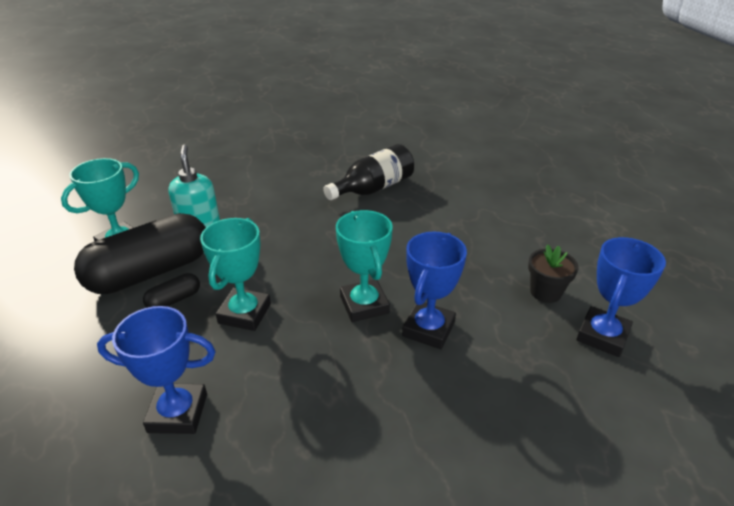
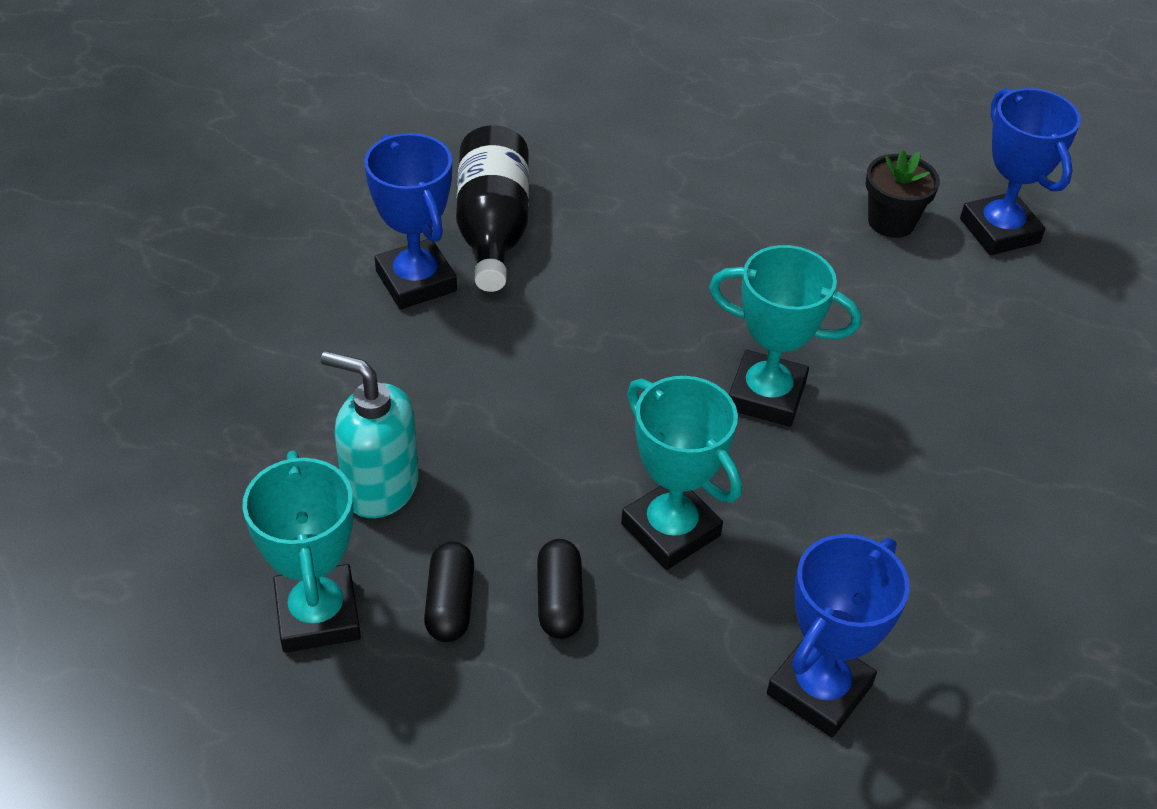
camera: 55 degrees left, 10 degrees up
(150, 272) = (450, 603): black capsule -> black capsule, size x0.42
(428, 329) = (866, 363): blue trophy -> blue trophy (416, 281)

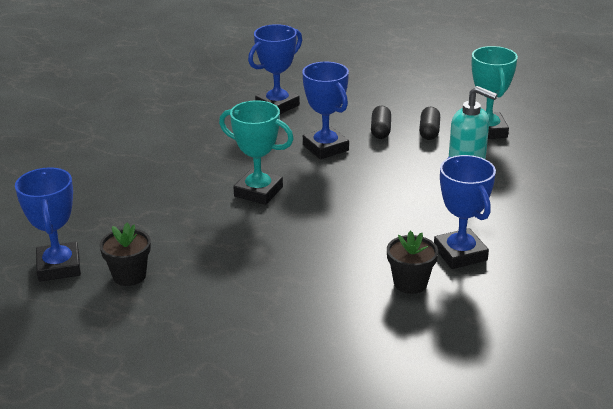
camera: 170 degrees left, 15 degrees down
(492, 228) = (410, 283): black bottle -> black flower pot
(670, 530) = (325, 148): turquoise trophy -> blue trophy

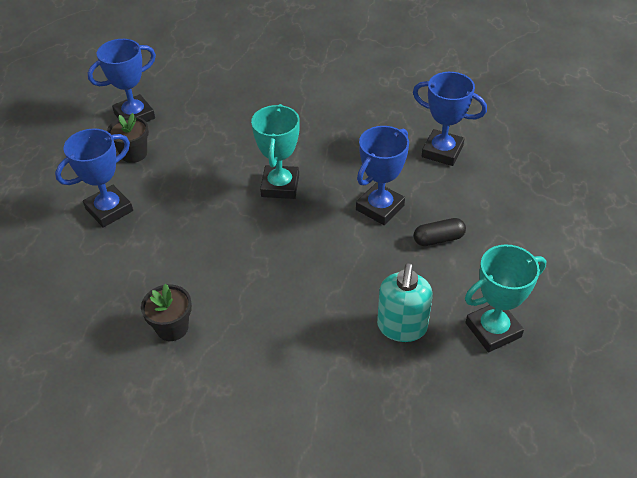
camera: 70 degrees right, 15 degrees up
(429, 131) = (460, 279): black capsule -> none
(460, 254) = (232, 356): blue trophy -> blue trophy (109, 210)

